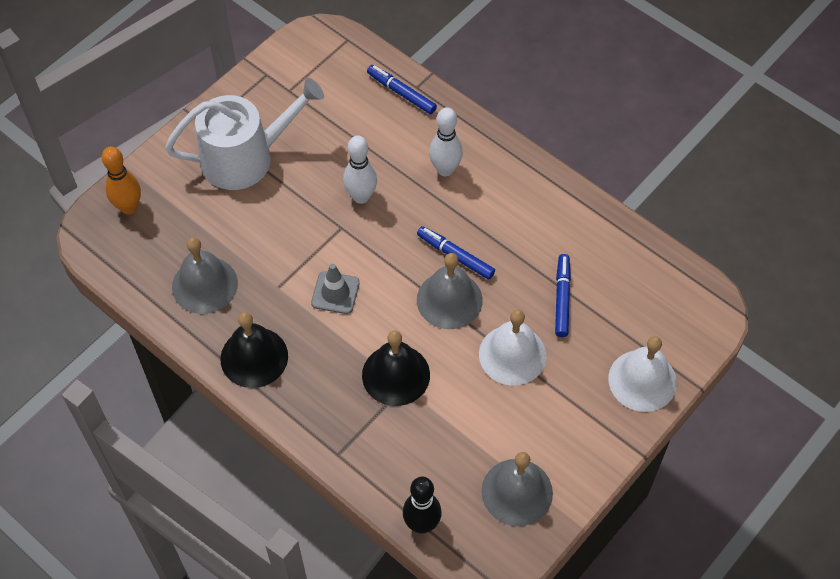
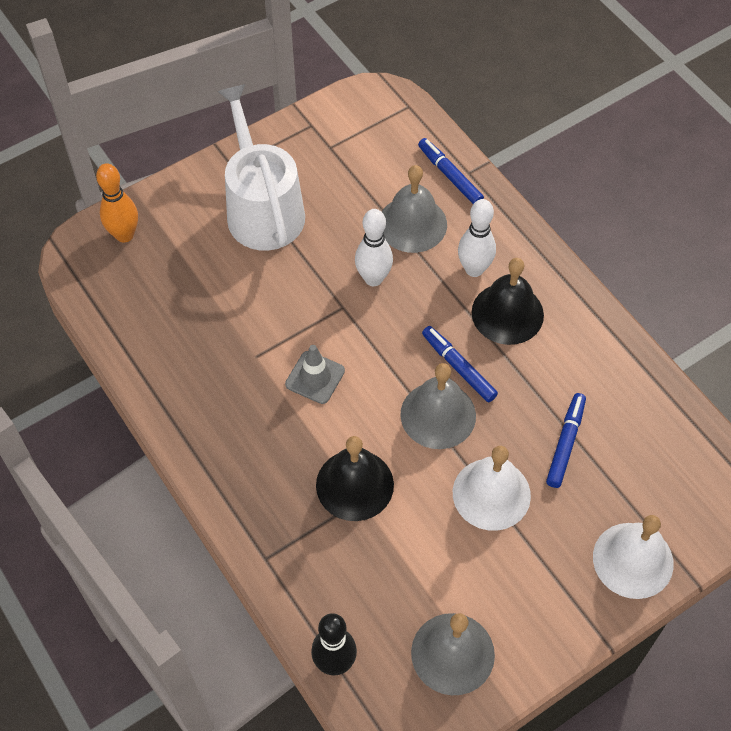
camera: 15 degrees right, 0 degrees up
(204, 285) = (178, 336): grey bell -> grey bell (412, 224)
(245, 157) = (262, 209): white watering can -> white watering can turned 105 degrees counterclockwise
(254, 357) = (206, 427): black bell -> black bell (507, 313)

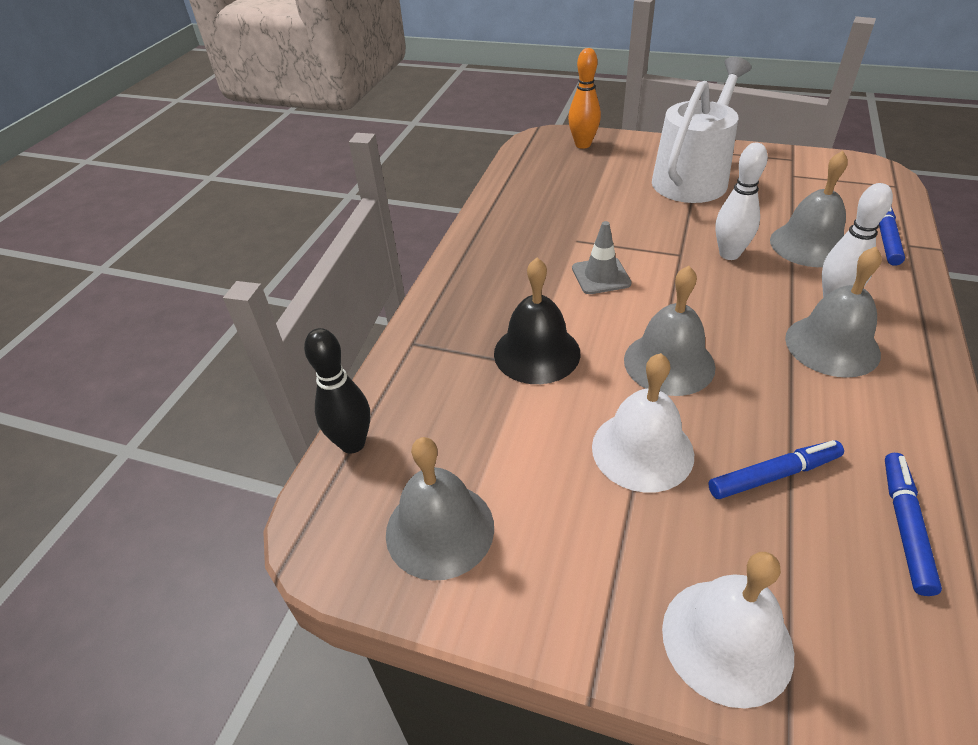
camera: 55 degrees right, 15 degrees down
(458, 367) = (731, 347): blue marker -> blue marker (904, 526)
(507, 313) = (832, 345): black bell -> grey bell

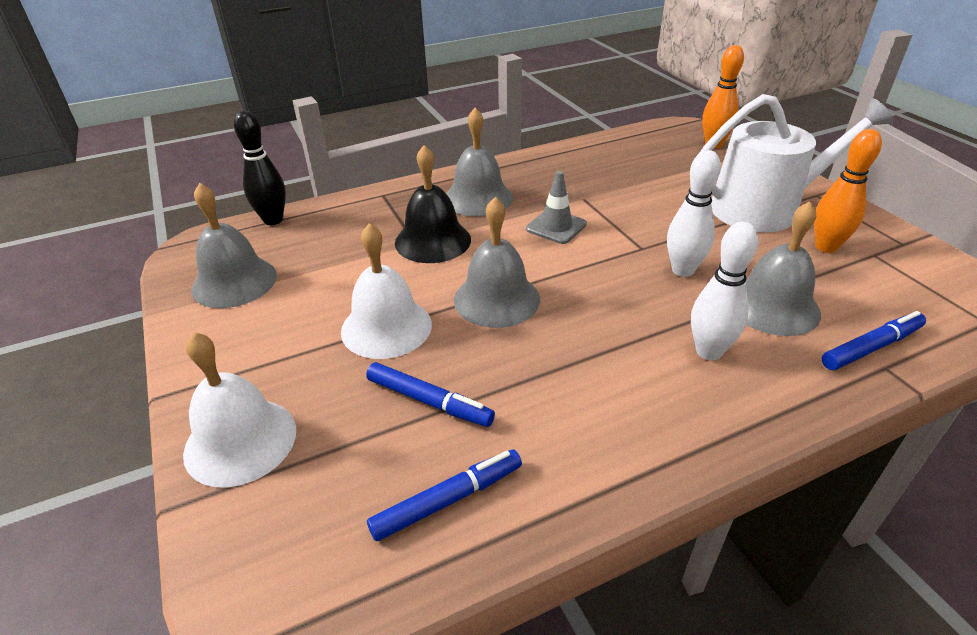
camera: 45 degrees right, 5 degrees down
(765, 185) = (826, 247): none -> orange bowling pin
(832, 345) = (637, 374): grey bell -> grey bell (478, 198)

